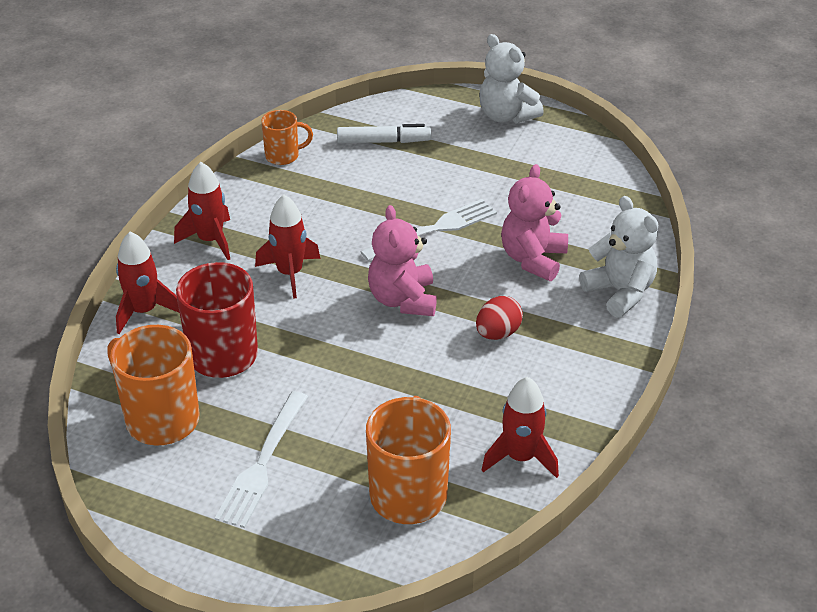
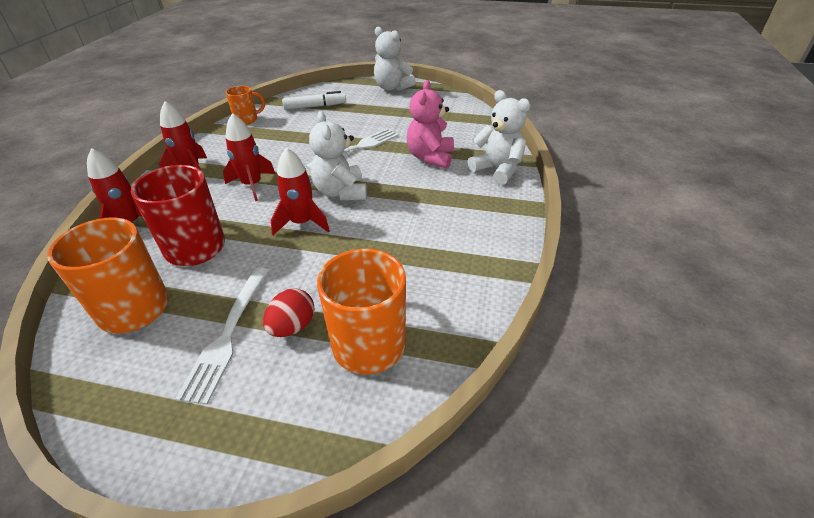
camera: 10 degrees left, 0 degrees up
(403, 300) = (341, 192): pink teddy bear -> white teddy bear
(498, 333) = (417, 205): red egg -> red egg (292, 327)
(520, 457) = (461, 295): red rocket -> red rocket (302, 223)

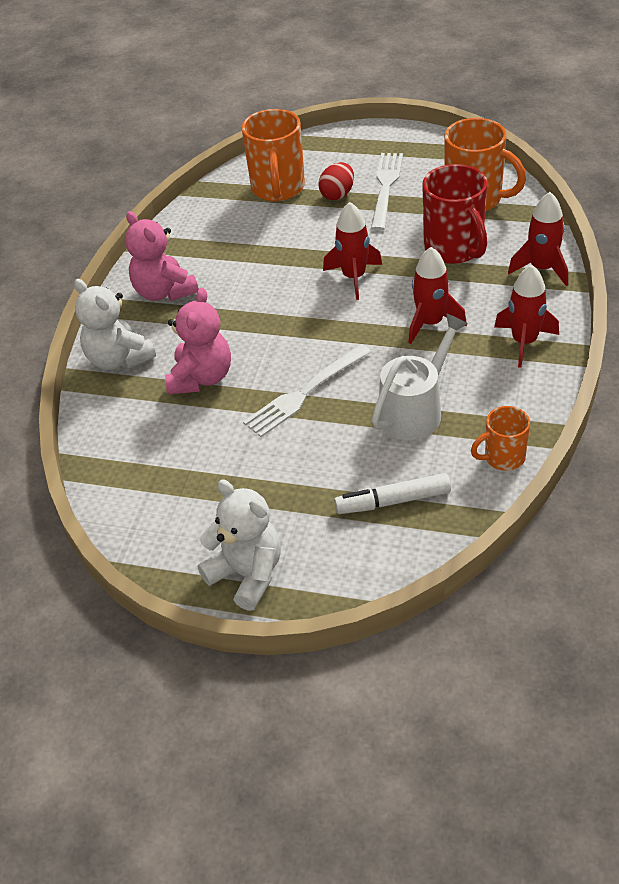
camera: 175 degrees left, 5 degrees up
(287, 139) = (416, 410): none -> white watering can
(341, 192) = (317, 317): white teddy bear -> none
(479, 217) = (164, 292): none -> pink teddy bear

